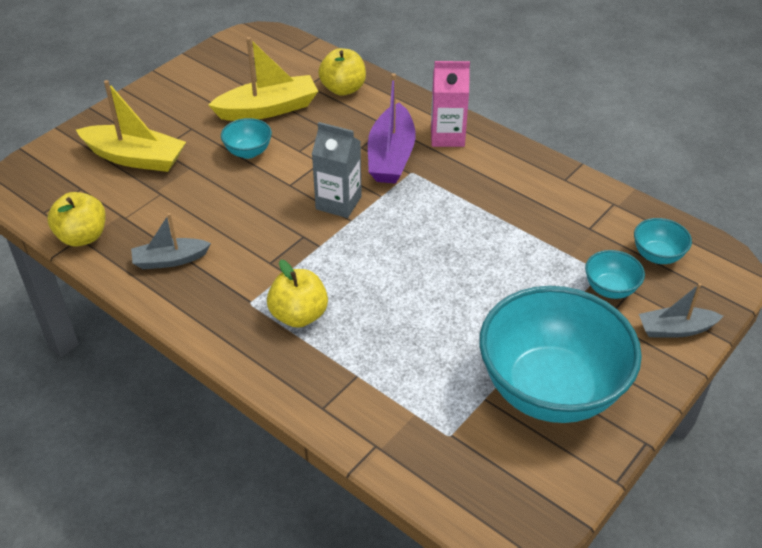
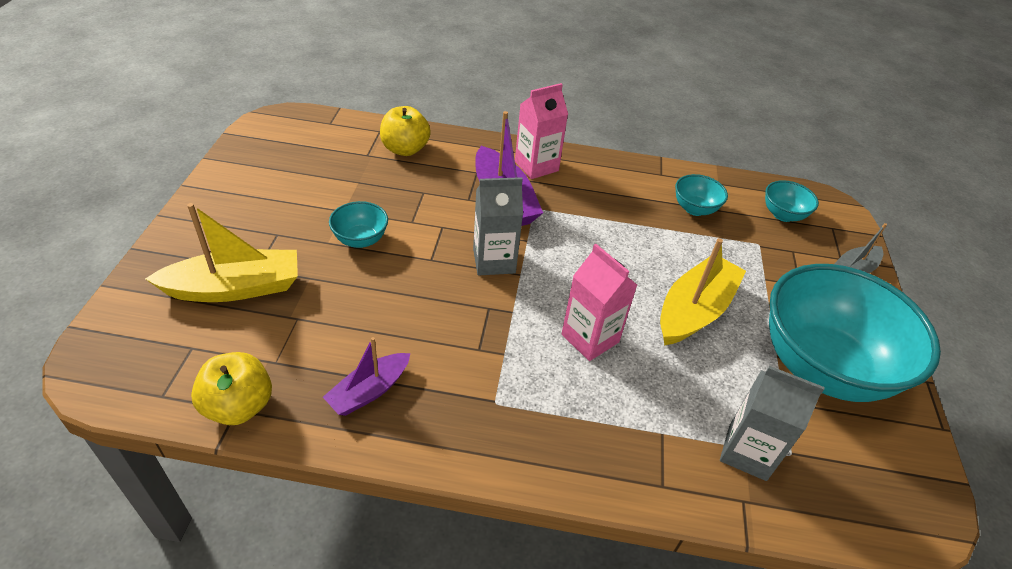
camera: 35 degrees left, 0 degrees up
(170, 260) = (369, 391): grey boat -> purple boat
(268, 109) = (345, 190): yellow boat -> yellow boat (694, 311)
(299, 315) = (555, 394): yellow apple -> none
(363, 288) = (590, 338): none -> pink carton
(413, 417) = (747, 452): none -> grey carton
(610, 289) = (778, 256): turquoise bowl -> turquoise bowl (694, 209)

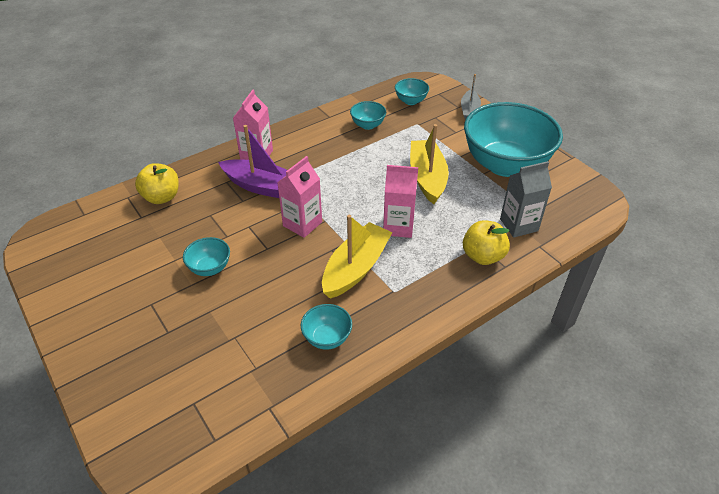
camera: 40 degrees left, 0 degrees up
(235, 288) = (170, 352): yellow boat -> yellow boat (356, 268)
(239, 406) = (268, 405): yellow apple -> yellow apple (483, 256)
(369, 391) = (327, 338): purple boat -> turquoise bowl
(494, 261) = (302, 224): grey carton -> pink carton

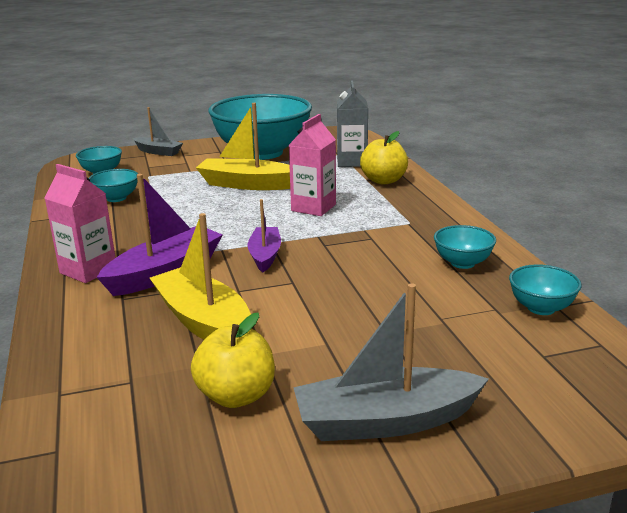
camera: 70 degrees left, 20 degrees down
(112, 329) = (386, 421): none -> grey boat
(162, 197) = (99, 357): yellow apple -> yellow apple (236, 396)
(210, 268) = (302, 325): turquoise bowl -> turquoise bowl (541, 308)
(302, 224) = (265, 255): pink carton -> purple boat
(356, 268) = (364, 236): yellow boat -> yellow boat (204, 322)

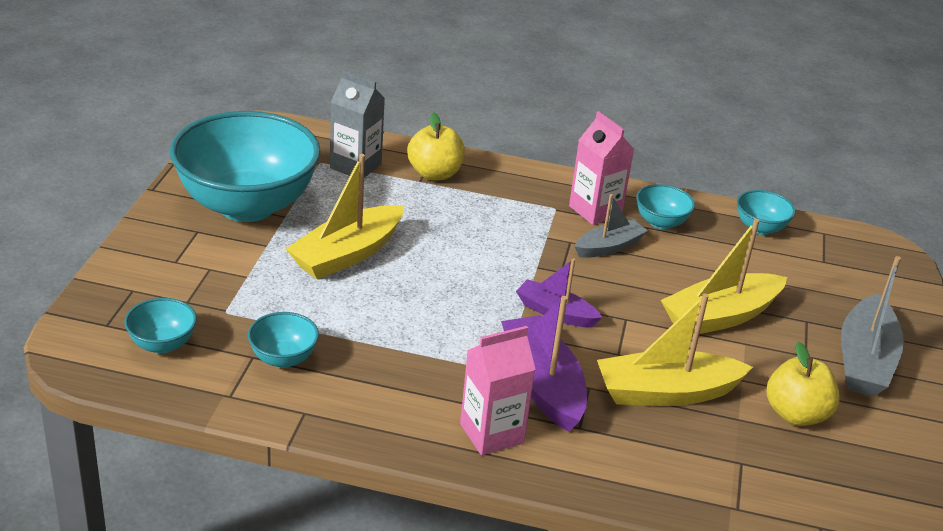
camera: 65 degrees left, 10 degrees up
(158, 152) = (133, 276): grey boat -> grey boat (608, 247)
(313, 207) = (464, 241): pink carton -> pink carton (595, 210)
(354, 321) = (720, 316): none -> yellow boat

